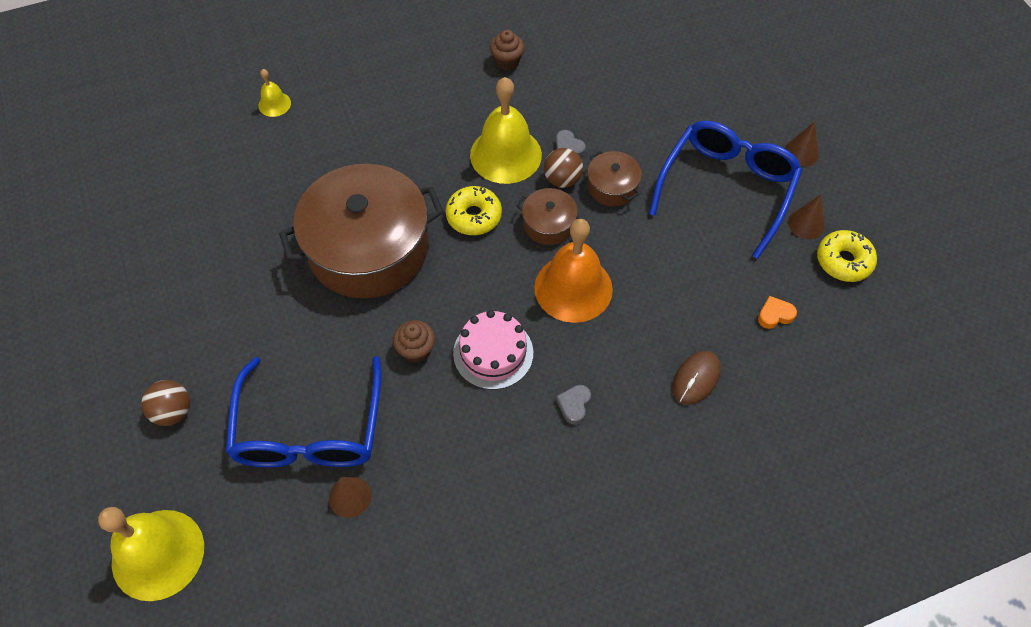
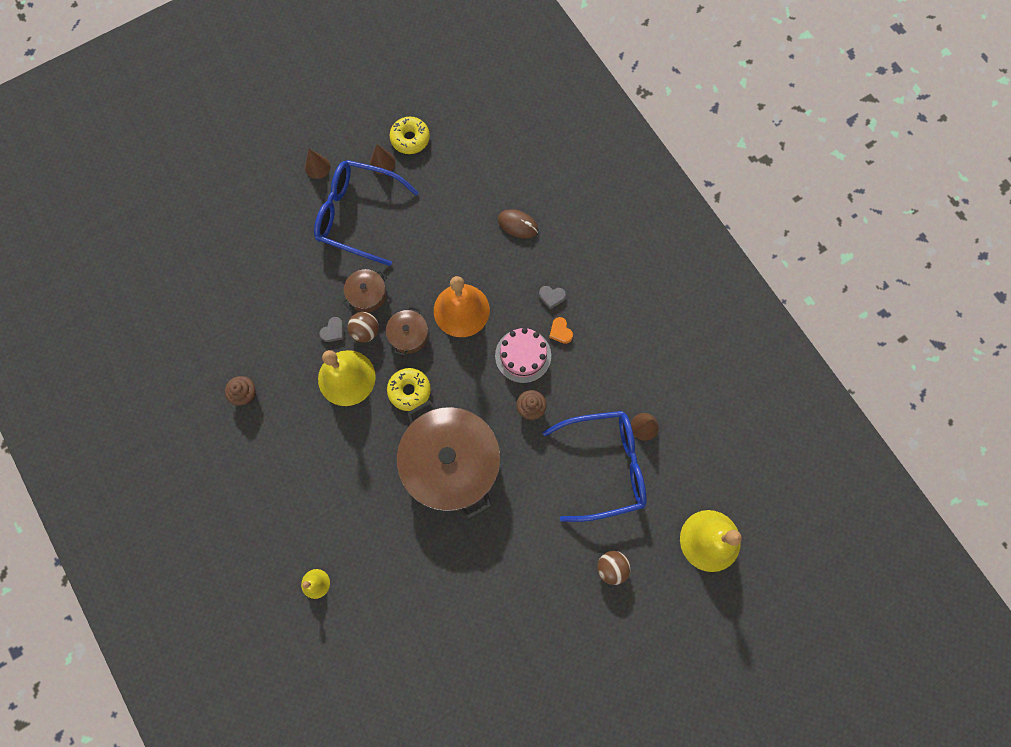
camera: 100 degrees left, 15 degrees up
(775, 315) = (460, 180): orange heart -> orange heart (560, 332)

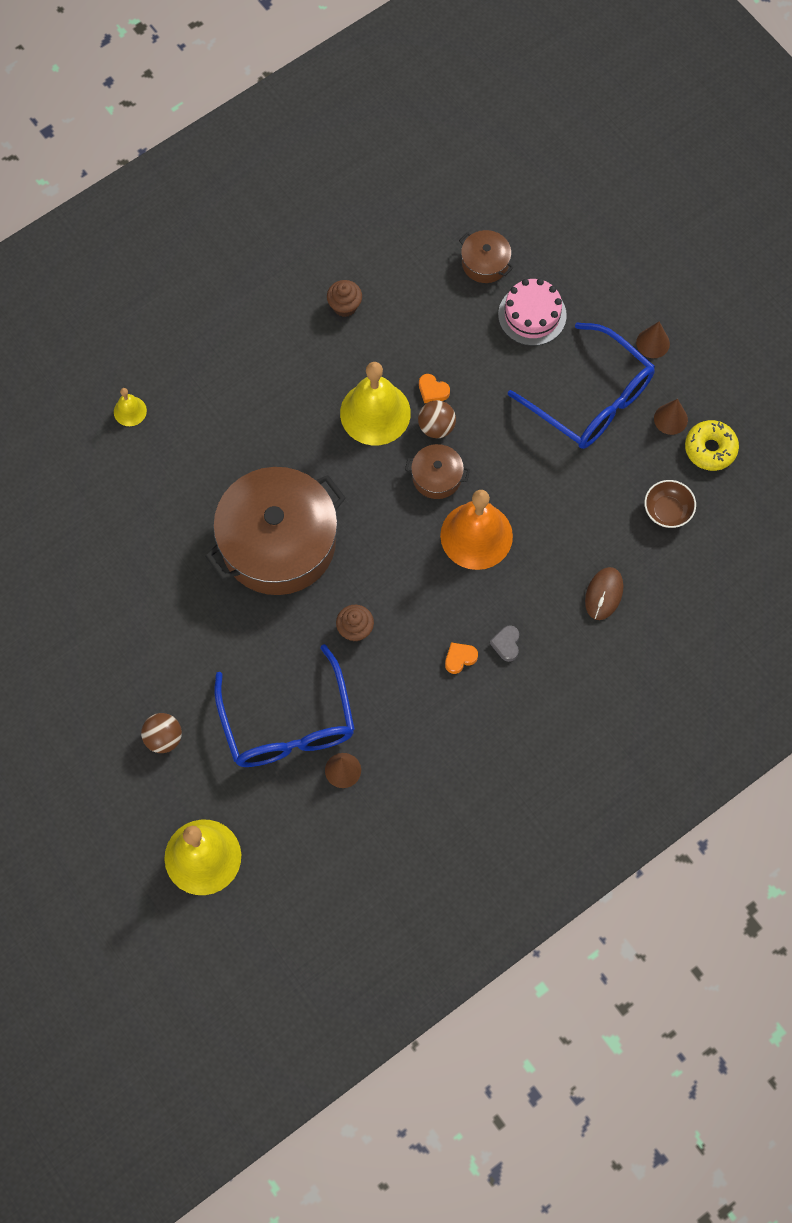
camera: 85 degrees right, 5 degrees down
(333, 331) = (432, 391): grey heart -> orange heart
(358, 215) = (591, 399): blue glasses -> blue glasses turned 120 degrees clockwise
(367, 294) = (485, 423): brown pot -> brown pot (485, 263)
(409, 391) = (365, 486): yellow donut -> none
(456, 174) = (667, 511): none -> brown bowl
(523, 355) = (423, 615): pink cake -> pink cake (532, 315)

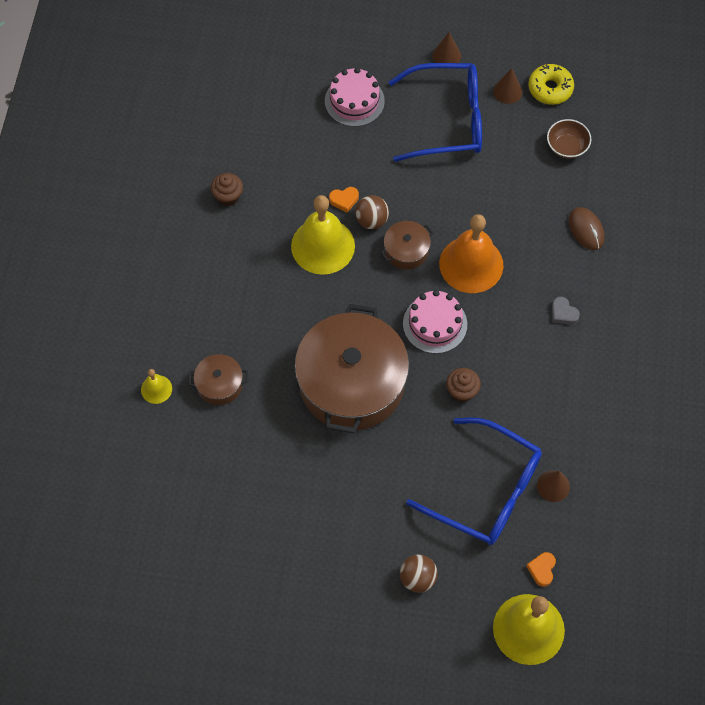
camera: 45 degrees left, 5 degrees down
(393, 557) = (435, 324): none -> pink cake
(460, 658) = (545, 348): orange heart -> orange heart (542, 569)
(485, 263) = (289, 94): brown pot -> brown pot (219, 384)

